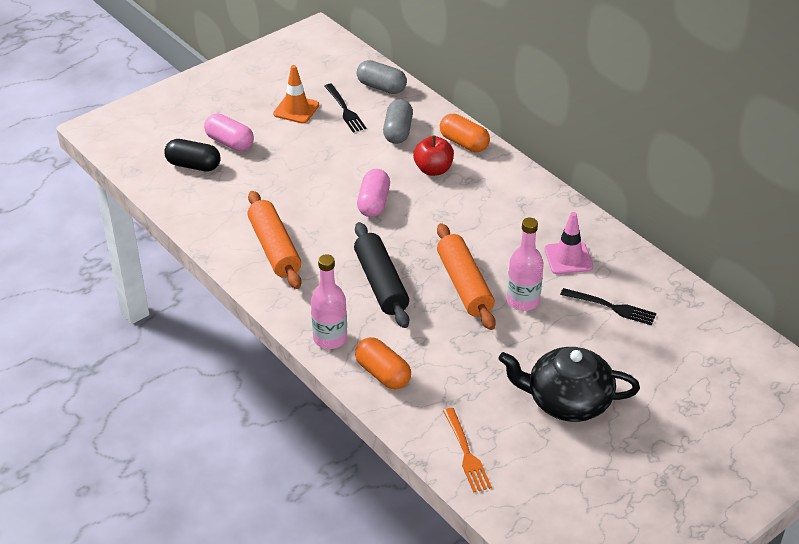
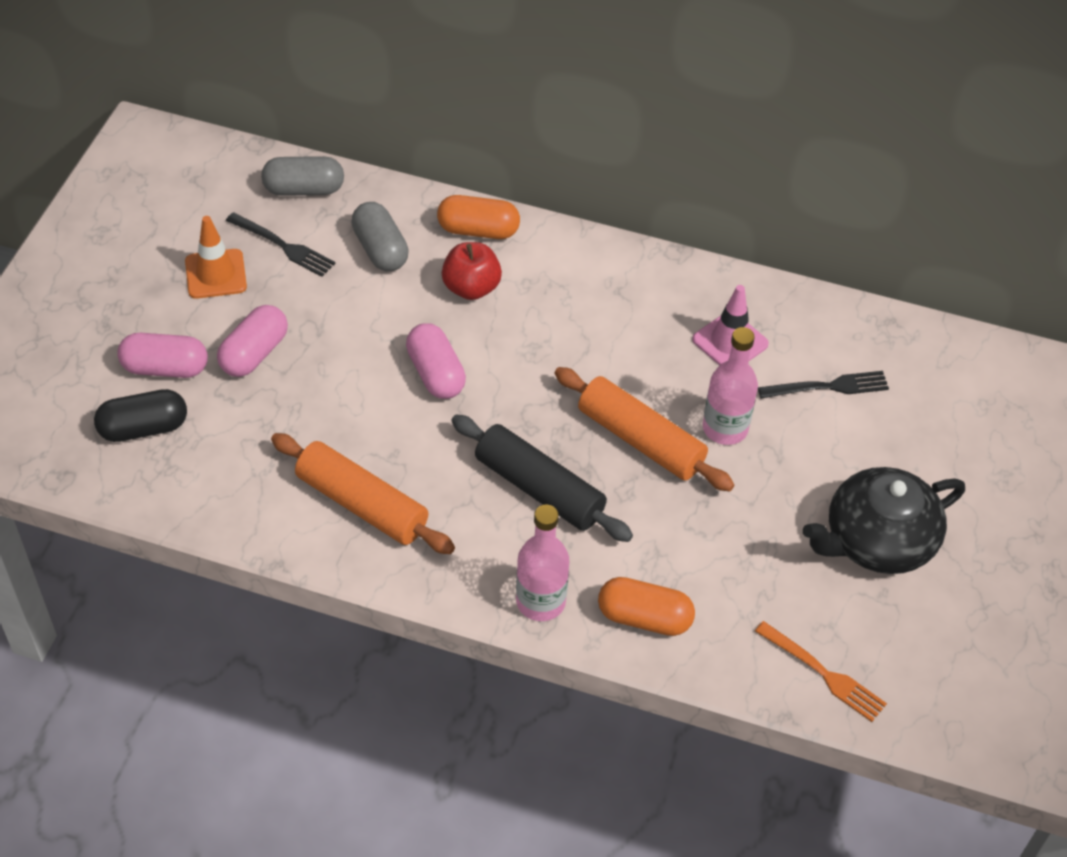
camera: 35 degrees left, 10 degrees up
(282, 154) = (254, 353): none -> pink capsule

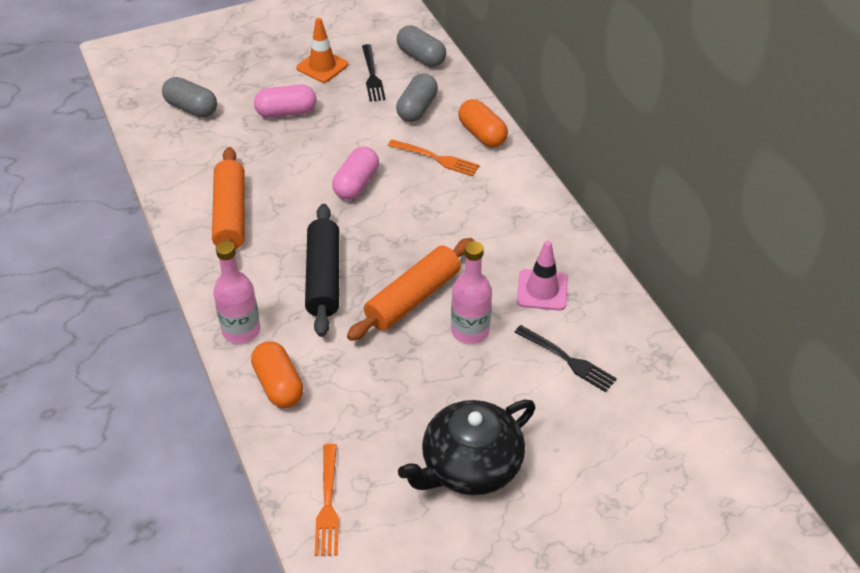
camera: 50 degrees right, 5 degrees down
(143, 428) = (191, 108): black capsule -> grey capsule
(165, 368) = (239, 90): pink capsule -> none
(471, 288) = (436, 158): red apple -> orange fork
(640, 440) = (413, 298): orange rolling pin -> orange rolling pin turned 45 degrees clockwise
(877, 540) = (470, 465): black teapot -> black teapot turned 60 degrees counterclockwise

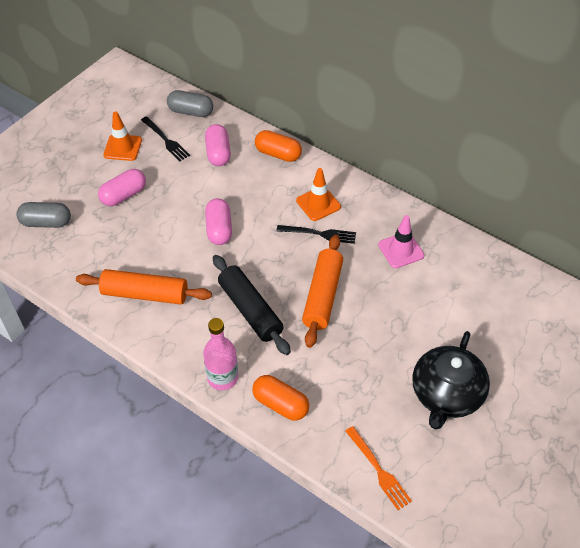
camera: 30 degrees left, 5 degrees up
(230, 215) = (145, 294): orange rolling pin -> orange rolling pin turned 45 degrees counterclockwise
(417, 109) = (218, 153): grey capsule -> pink capsule
(436, 158) = (260, 185): orange fork -> none
(470, 331) = (377, 301): pink bottle -> none
(485, 202) = (318, 204): none -> orange traffic cone
(567, 359) = (451, 291): black fork -> black fork (319, 234)

